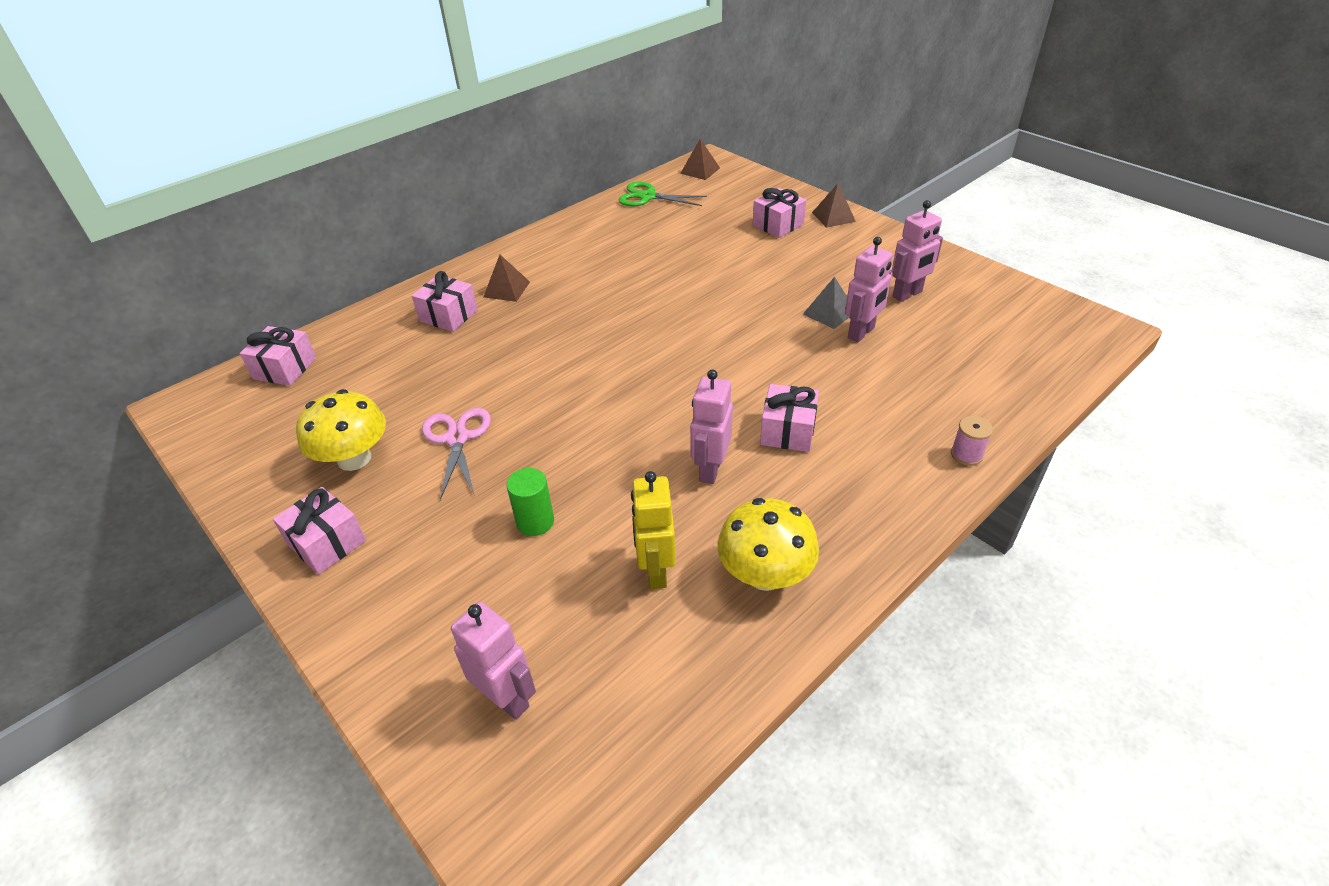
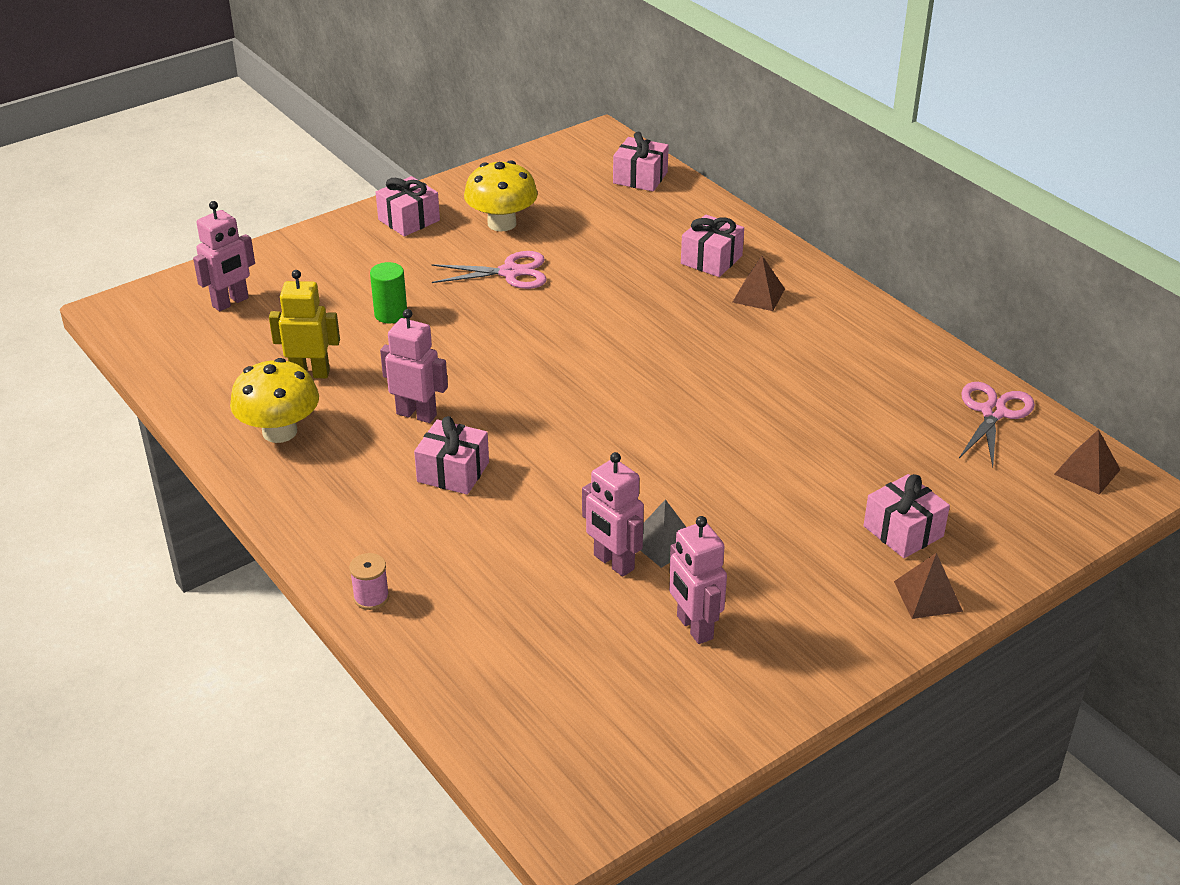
camera: 95 degrees right, 5 degrees down
(648, 197) = (993, 412): green scissors -> pink scissors

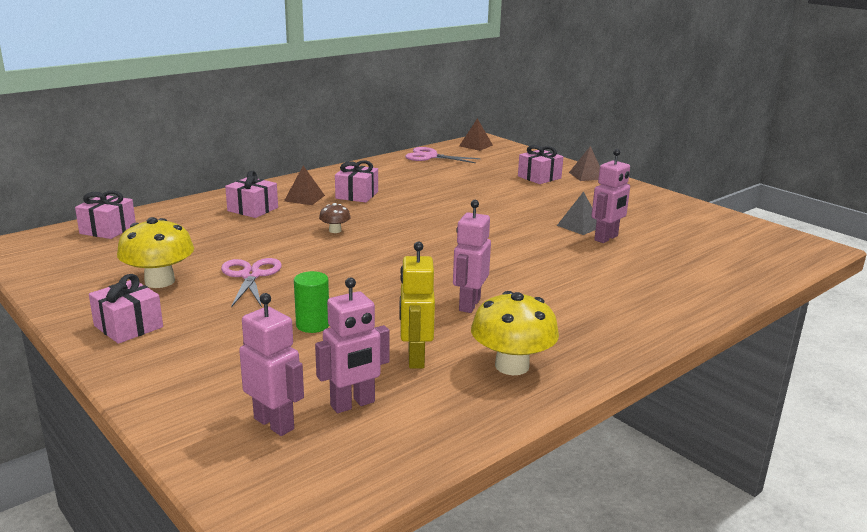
camera: 95 degrees left, 15 degrees down
(371, 597) = (693, 309): pink spool -> none
(453, 472) = (538, 287): pink gift -> pink gift (357, 195)
(640, 322) = (335, 230): none -> brown mushroom
(694, 627) = (647, 220): pink robot -> pink robot (353, 404)

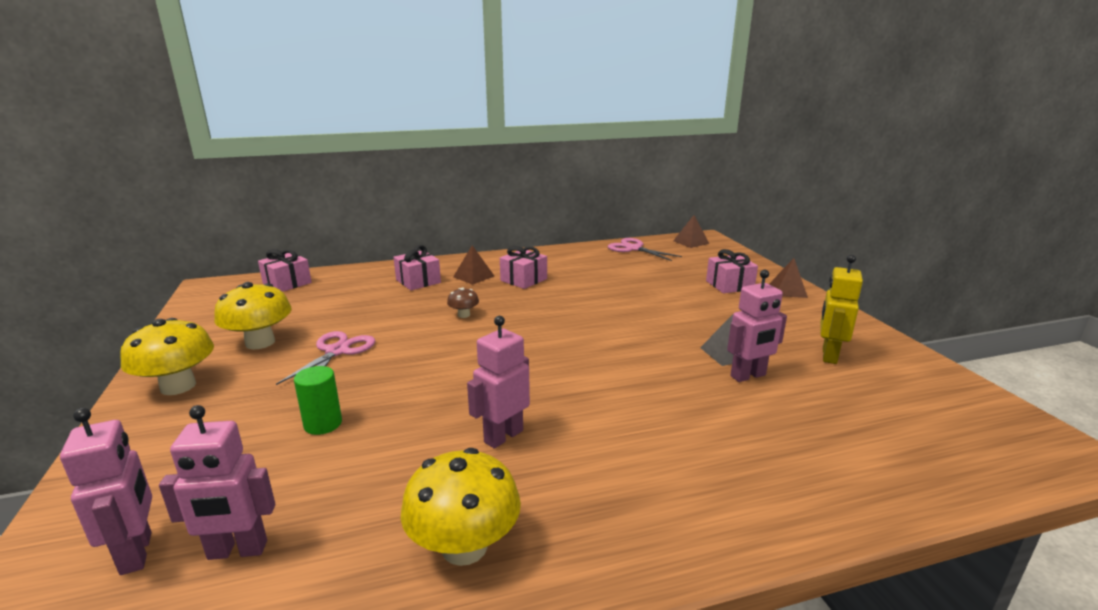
camera: 25 degrees right, 0 degrees up
(128, 326) = (178, 386): pink gift -> yellow mushroom
(415, 358) = (370, 500): yellow robot -> yellow robot (829, 355)

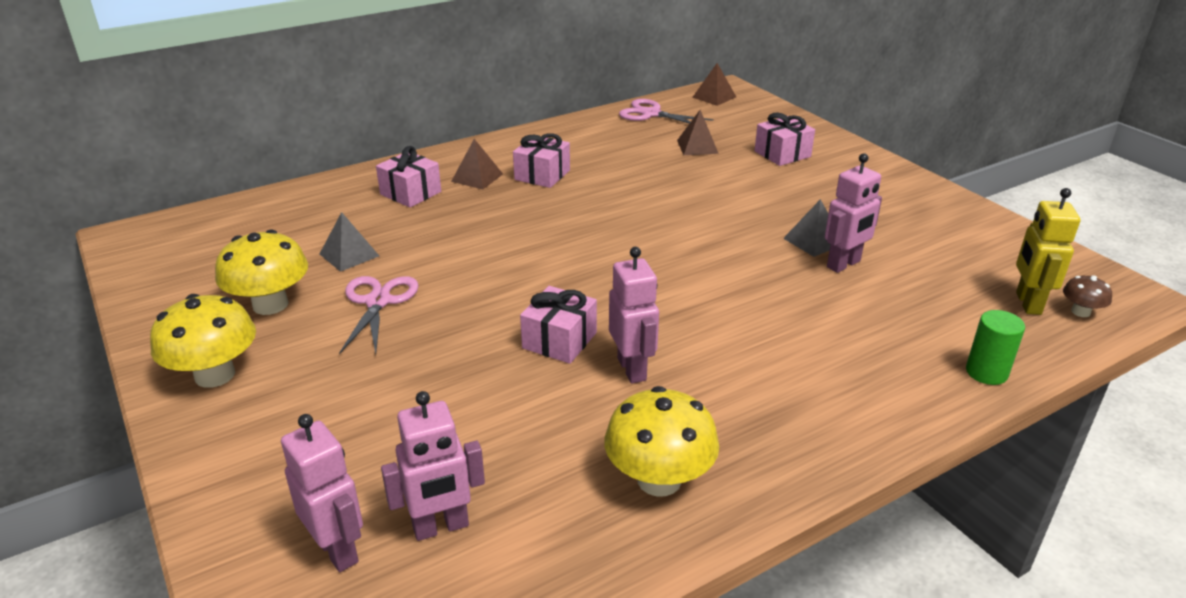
camera: 15 degrees left, 10 degrees up
(287, 283) = (236, 218): pink gift -> pink gift (559, 340)
(323, 424) = (429, 389): green cylinder -> green cylinder (986, 372)
(343, 316) = (349, 255): none -> grey pyramid
(464, 315) = (499, 233): brown mushroom -> brown mushroom (1080, 312)
(503, 436) = (632, 369): pink robot -> pink robot turned 135 degrees clockwise
(787, 290) = (846, 153): brown pyramid -> brown pyramid (697, 146)
(829, 355) = (913, 229): yellow robot -> yellow robot (1027, 303)

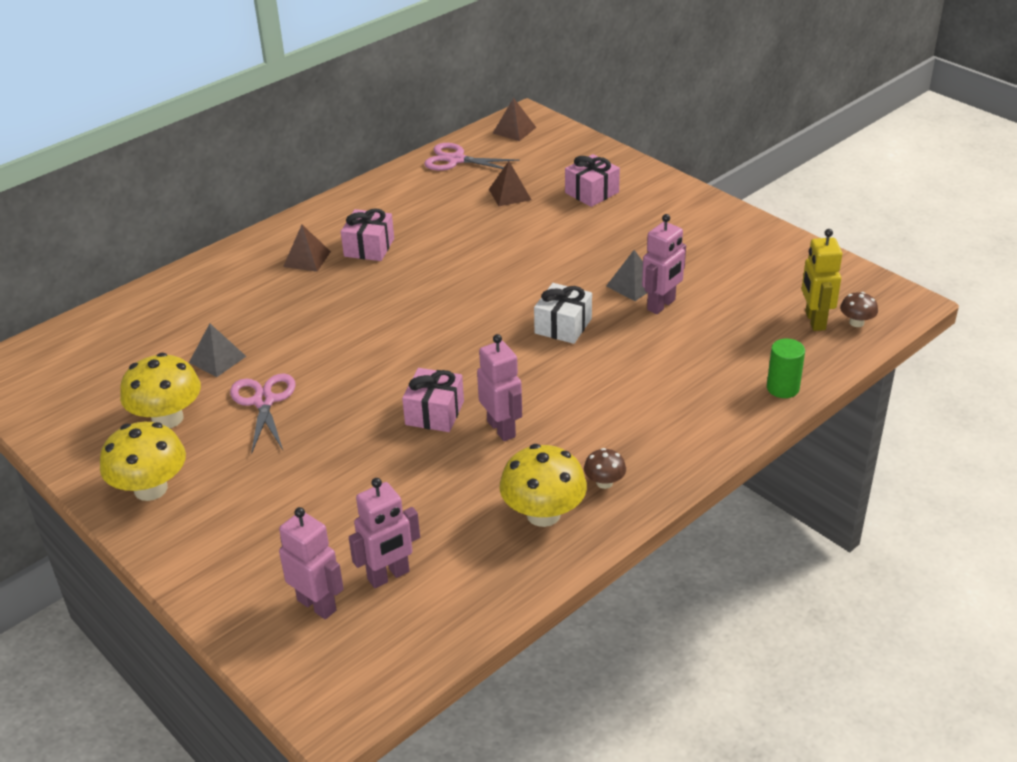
camera: 10 degrees left, 5 degrees up
(410, 193) = (248, 285): pink gift -> none
(728, 271) = (563, 326): none -> white gift
(745, 452) = (604, 482): none -> brown mushroom

